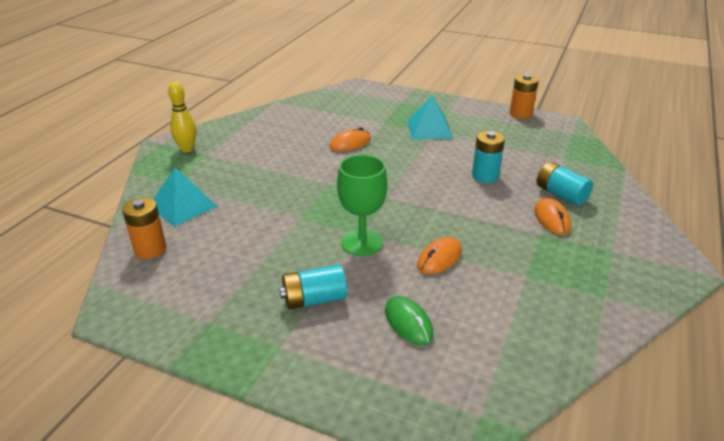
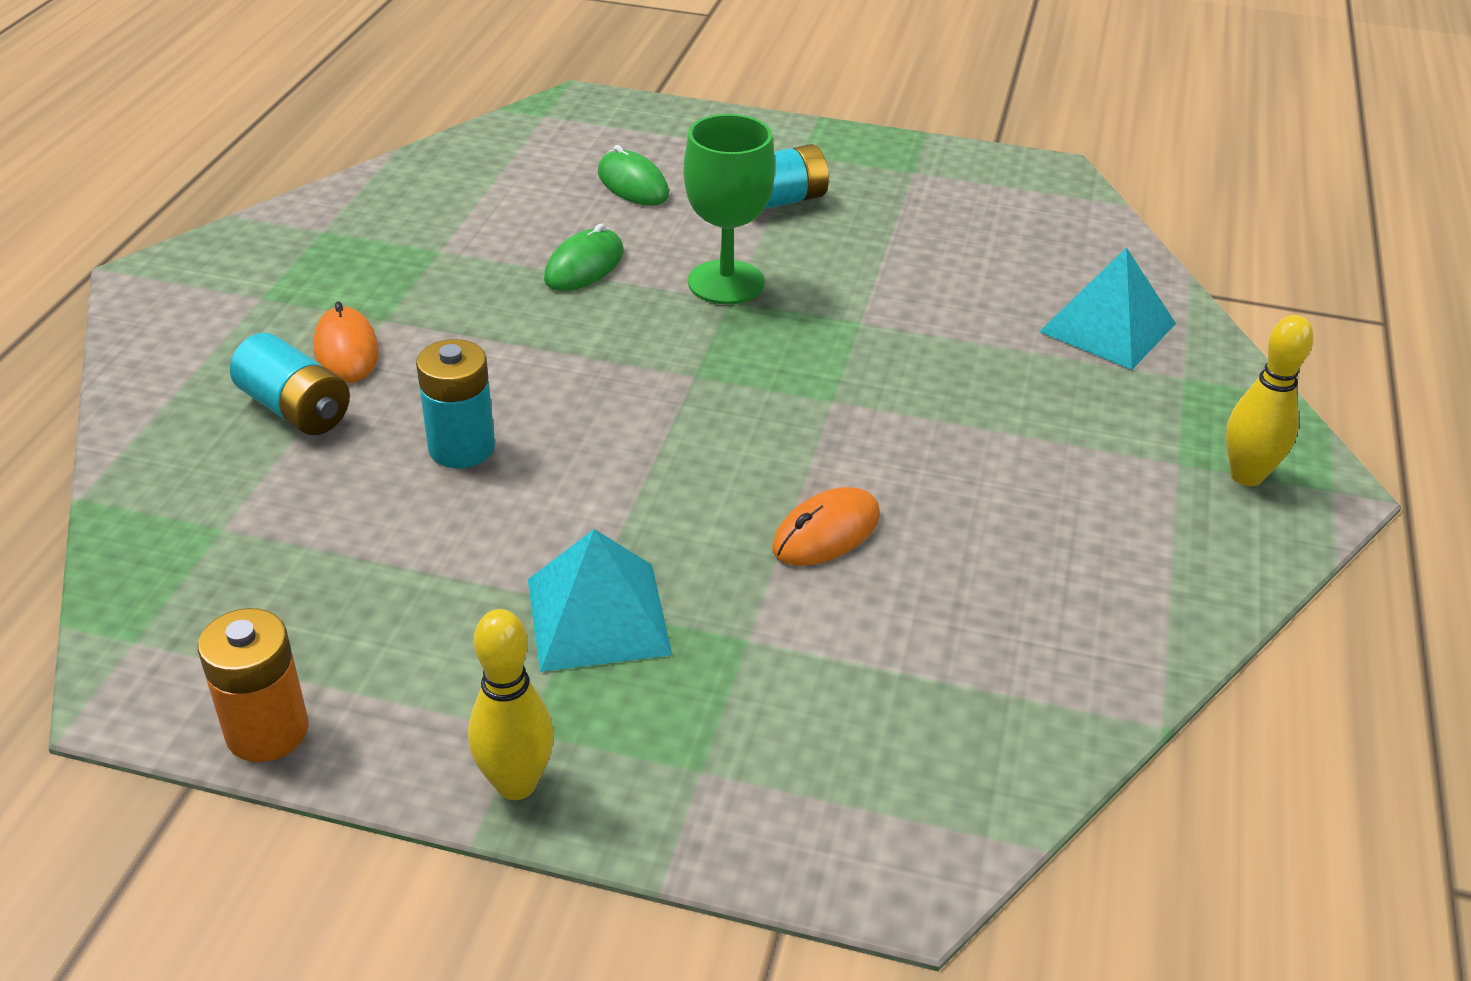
camera: 170 degrees right, 5 degrees up
(150, 249) = (1087, 250): orange battery -> none
(439, 258) = (584, 266): orange mouse -> green mouse
(450, 102) = (516, 784): none -> yellow bowling pin

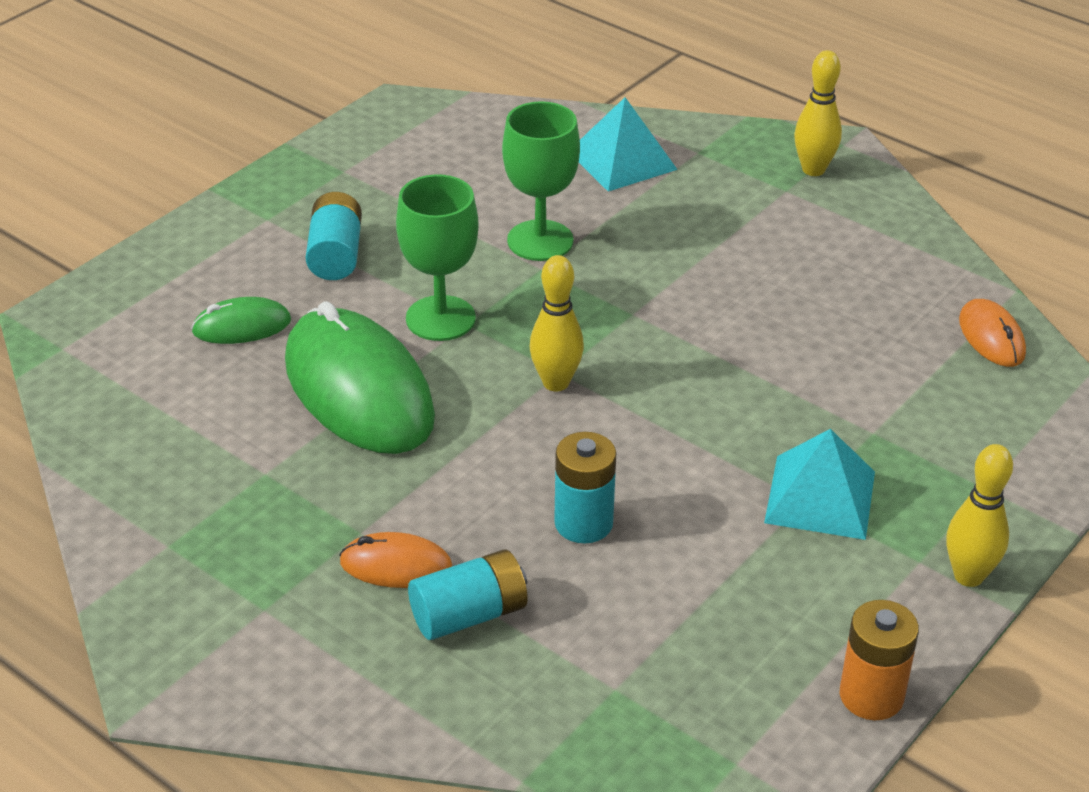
camera: 65 degrees left, 0 degrees up
(584, 266) = (358, 390): green mouse -> green mouse, size x2.14
(675, 377) = (556, 383): none -> yellow bowling pin
(826, 532) = (782, 363): orange mouse -> orange mouse (991, 337)
(906, 309) = (540, 241): none -> green goblet

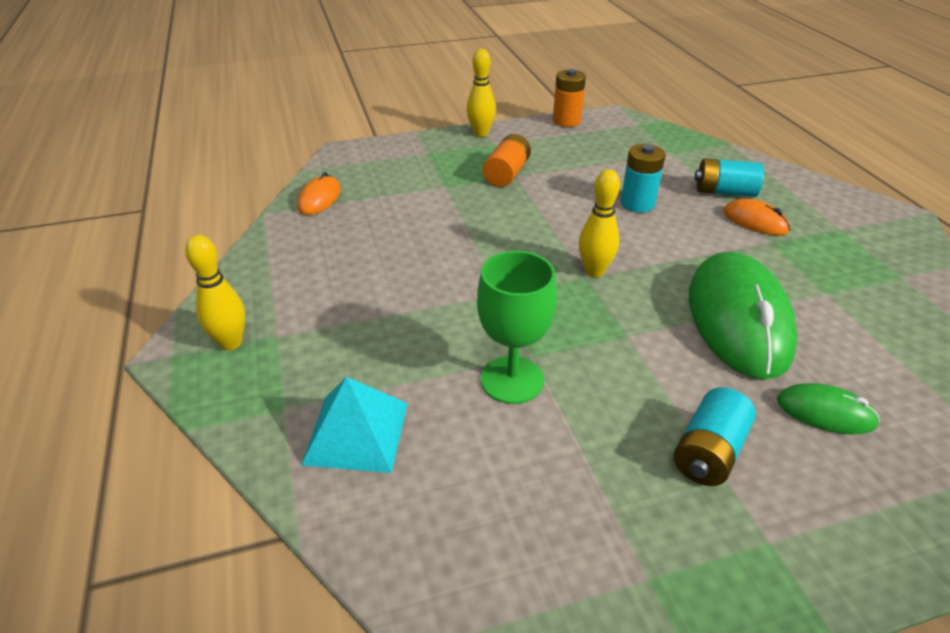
camera: 145 degrees left, 0 degrees up
(440, 318) = (645, 347): green goblet -> none
(820, 496) = (506, 174): turquoise pyramid -> orange battery

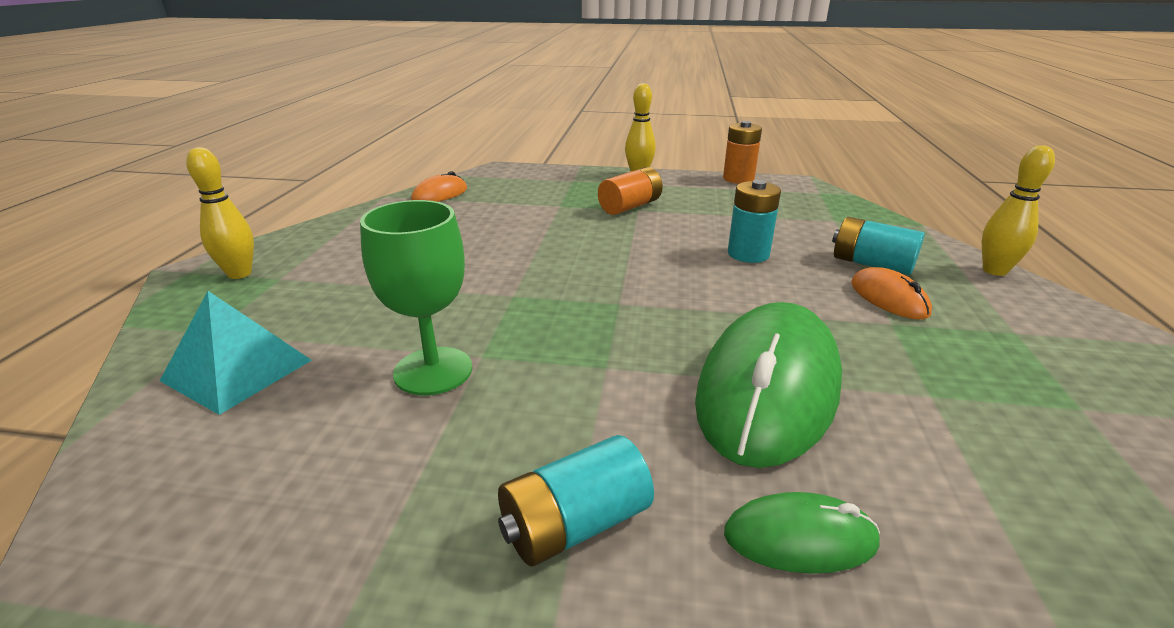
camera: 25 degrees right, 10 degrees down
(594, 271) = (633, 300): yellow bowling pin -> yellow bowling pin (994, 271)
(825, 412) = (800, 538): green mouse -> green mouse turned 45 degrees counterclockwise

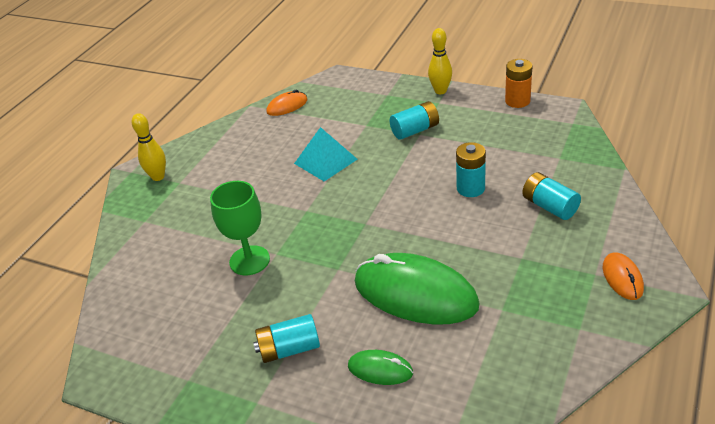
camera: 20 degrees right, 10 degrees up
(237, 370) = (157, 248): turquoise pyramid -> turquoise pyramid (325, 161)
(630, 207) = (415, 130): orange battery -> turquoise battery
(768, 389) = (415, 294): green mouse -> green mouse turned 75 degrees clockwise
(888, 298) = (536, 238): orange mouse -> orange mouse (622, 278)
(994, 271) = (633, 221): yellow bowling pin -> none

